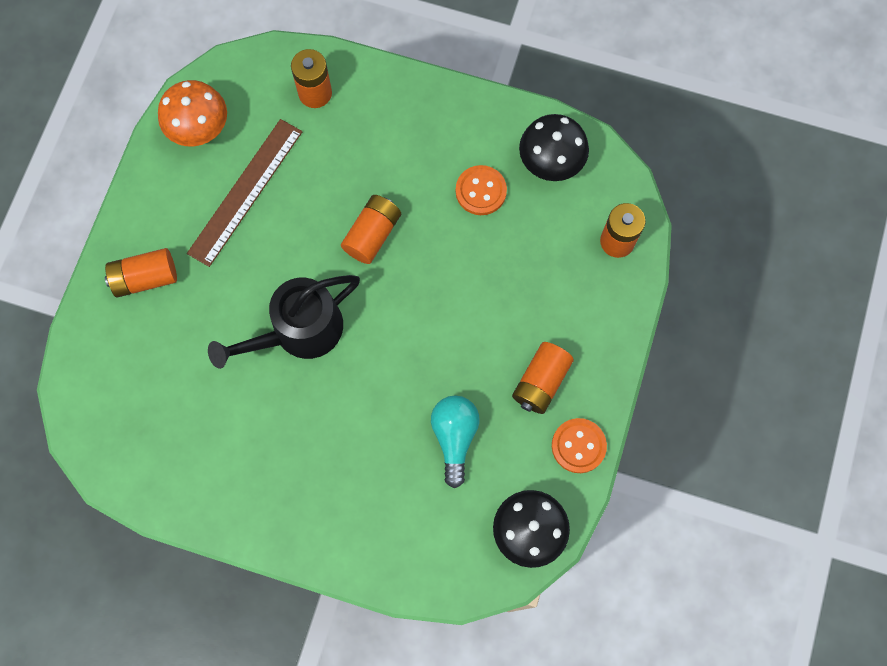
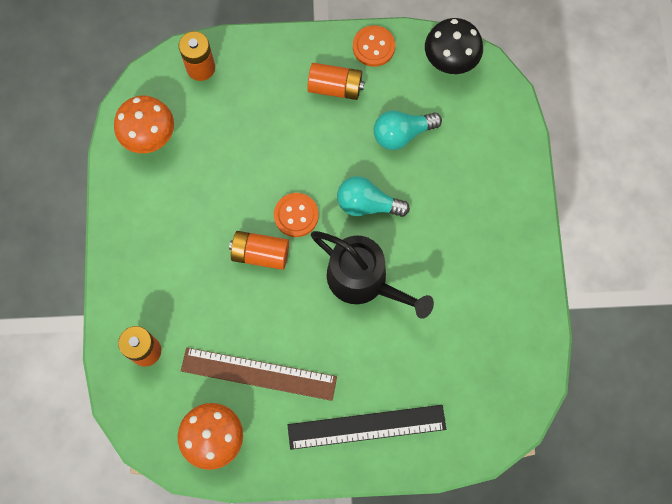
camera: 110 degrees left, 0 degrees up
(145, 278) = (366, 426): orange battery -> black ruler
(384, 366) = (367, 204): none -> turquoise light bulb
(481, 191) = (192, 182): orange button -> orange button (296, 215)
(550, 164) = (150, 137): black mushroom -> orange mushroom

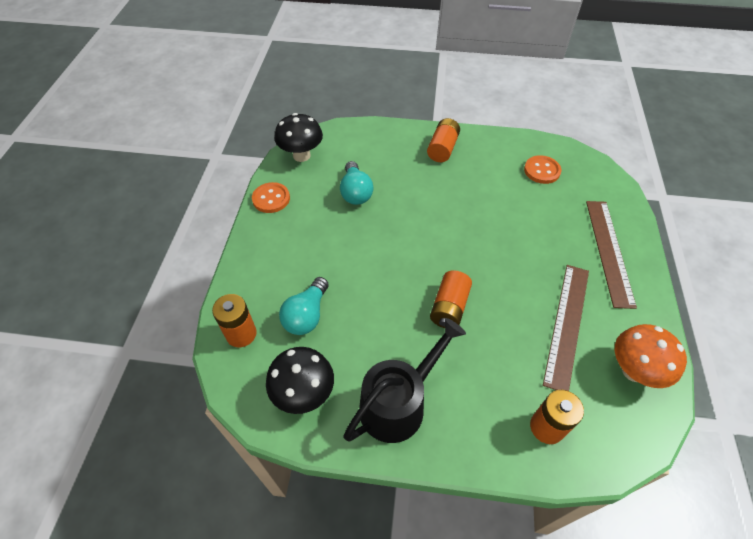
camera: 80 degrees left, 20 degrees down
(150, 137) = (304, 393): orange mushroom -> black mushroom
(296, 215) = (415, 274): orange button -> orange button (542, 171)
(335, 87) = (299, 229): orange battery -> orange battery (442, 149)
(364, 280) = (481, 235): black watering can -> black watering can (398, 403)
(366, 426) = (609, 251): black ruler -> brown ruler
(367, 204) = (413, 223): turquoise light bulb -> turquoise light bulb (306, 315)

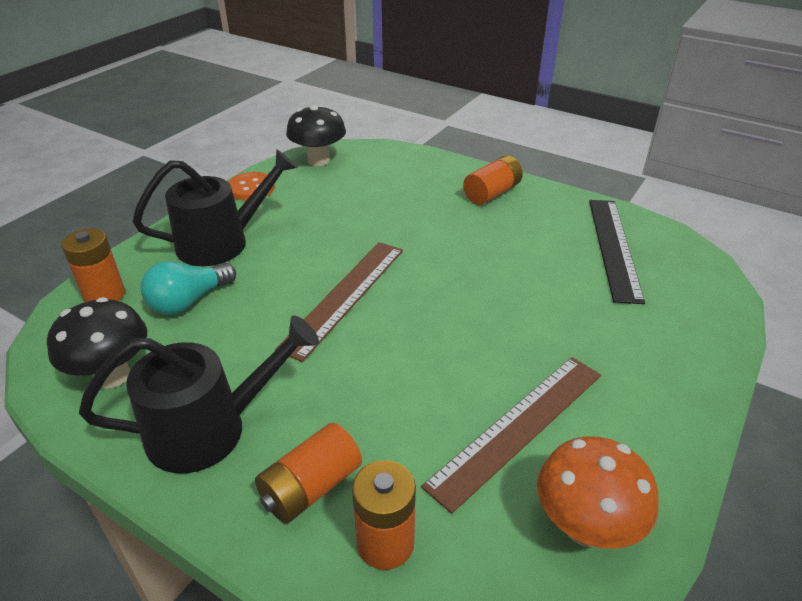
camera: 25 degrees right, 15 degrees down
(289, 256) = (221, 242): none -> black watering can
(355, 192) = (349, 206): turquoise light bulb -> none
(449, 307) = (365, 350): orange battery -> orange battery (311, 487)
(542, 171) = (613, 247): orange button -> black ruler
(609, 251) = (652, 363): brown ruler -> brown ruler (344, 296)

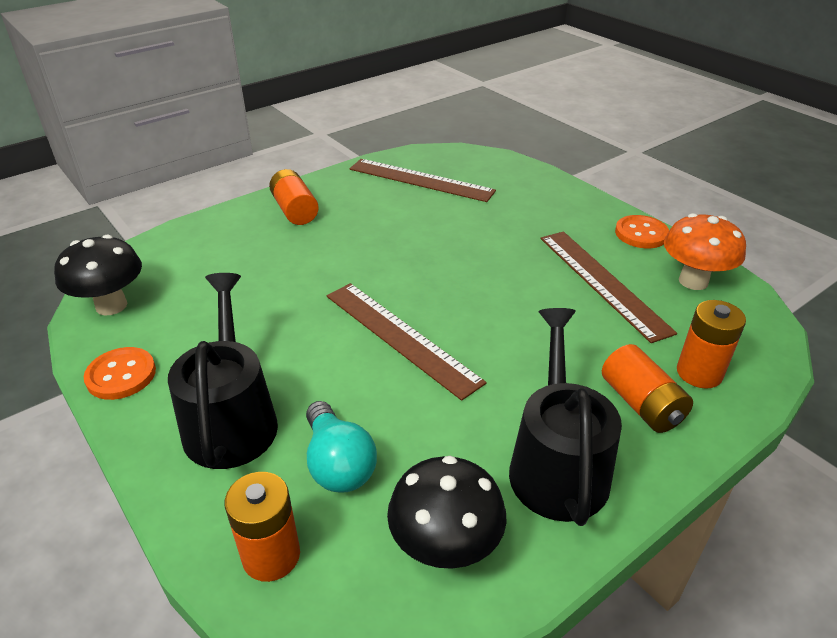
camera: 70 degrees left, 0 degrees up
(613, 247) = (420, 180): black ruler -> brown ruler
(663, 455) = (641, 234): none -> orange button

